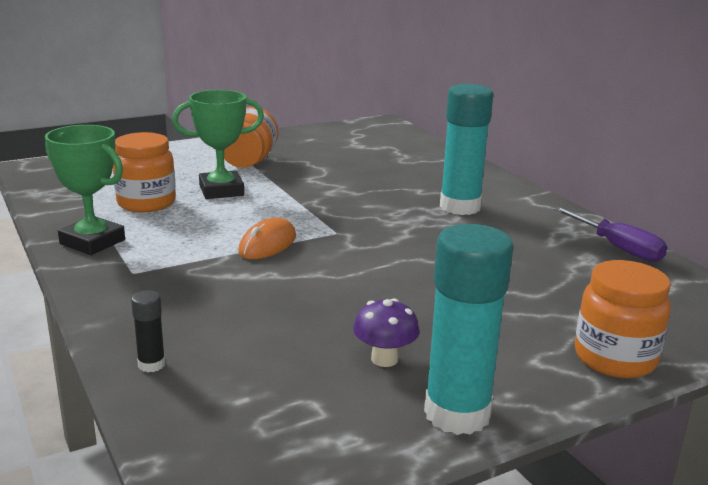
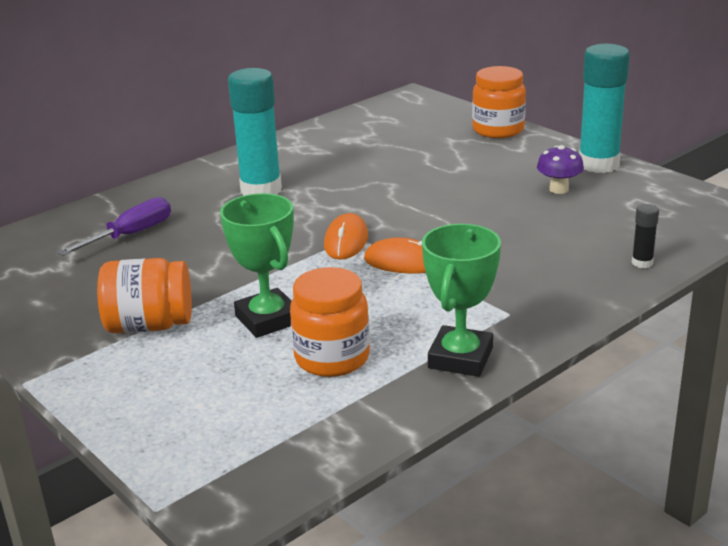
camera: 100 degrees left, 5 degrees up
(328, 227) = (346, 241): none -> orange mouse
(617, 248) = (323, 131): purple screwdriver -> purple screwdriver (131, 235)

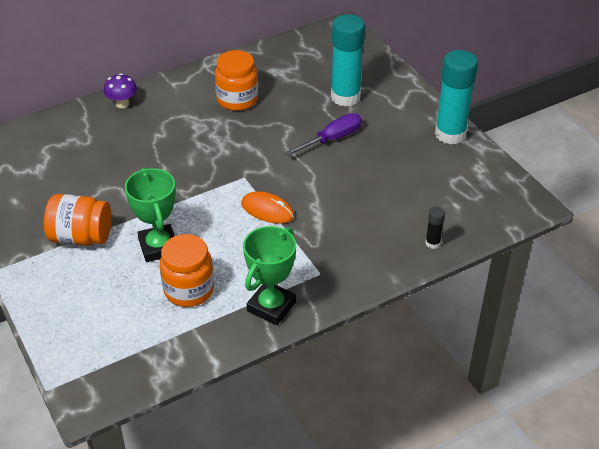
camera: 10 degrees right, 15 degrees up
(131, 235) = (91, 146): purple screwdriver -> purple screwdriver (332, 139)
(261, 190) = (194, 116): turquoise glue stick -> turquoise glue stick (345, 97)
(346, 241) = (235, 181): orange mouse -> none
(498, 130) = (392, 81): orange jar -> orange jar (237, 100)
(559, 189) = (408, 156): purple mushroom -> purple mushroom (122, 104)

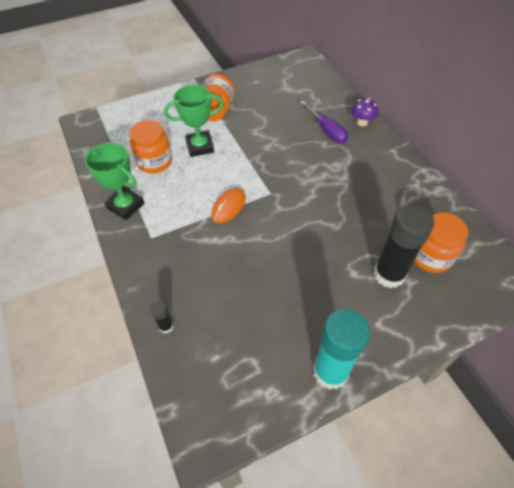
camera: 95 degrees right, 10 degrees up
(237, 100) = (375, 190): orange jar -> orange jar (430, 256)
(332, 139) = (320, 258): purple screwdriver -> purple screwdriver (327, 131)
(345, 97) = (389, 274): turquoise glue stick -> black glue stick

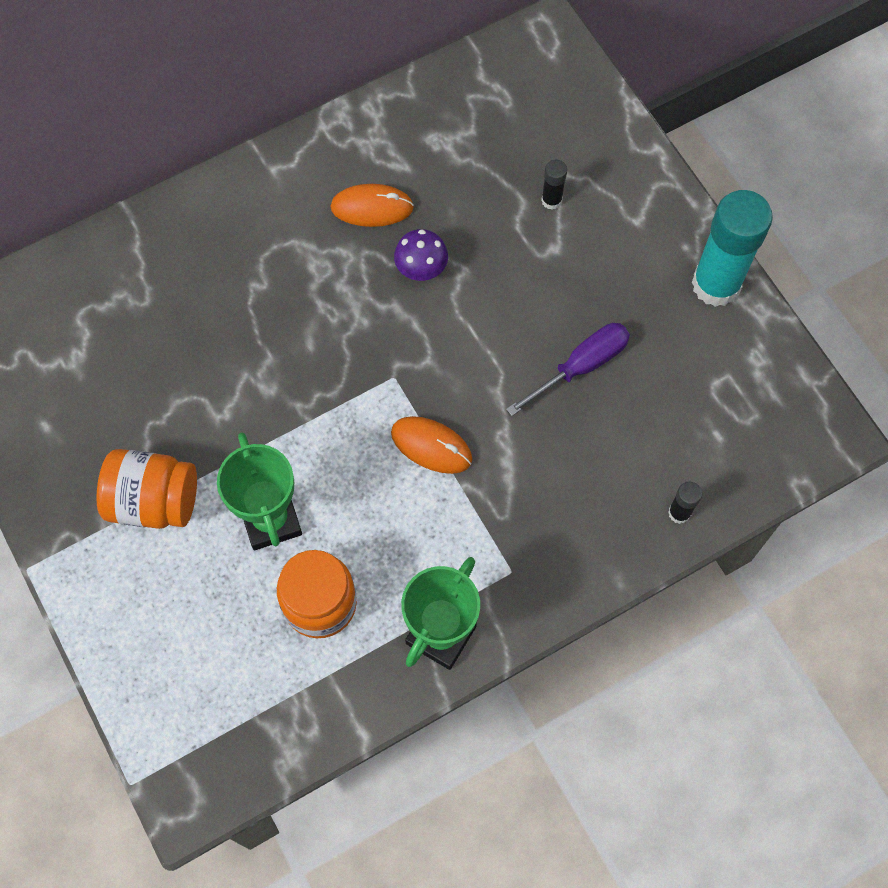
camera: 95 degrees left, 15 degrees up
(327, 131) = (220, 279): purple screwdriver -> purple screwdriver (581, 366)
(362, 122) = (194, 216): purple mushroom -> purple mushroom (421, 269)
(374, 188) = (372, 207): none -> orange mouse
(389, 274) = (551, 200): black glue stick -> black glue stick, size x0.43
(430, 256) = (513, 141): orange jar -> none

